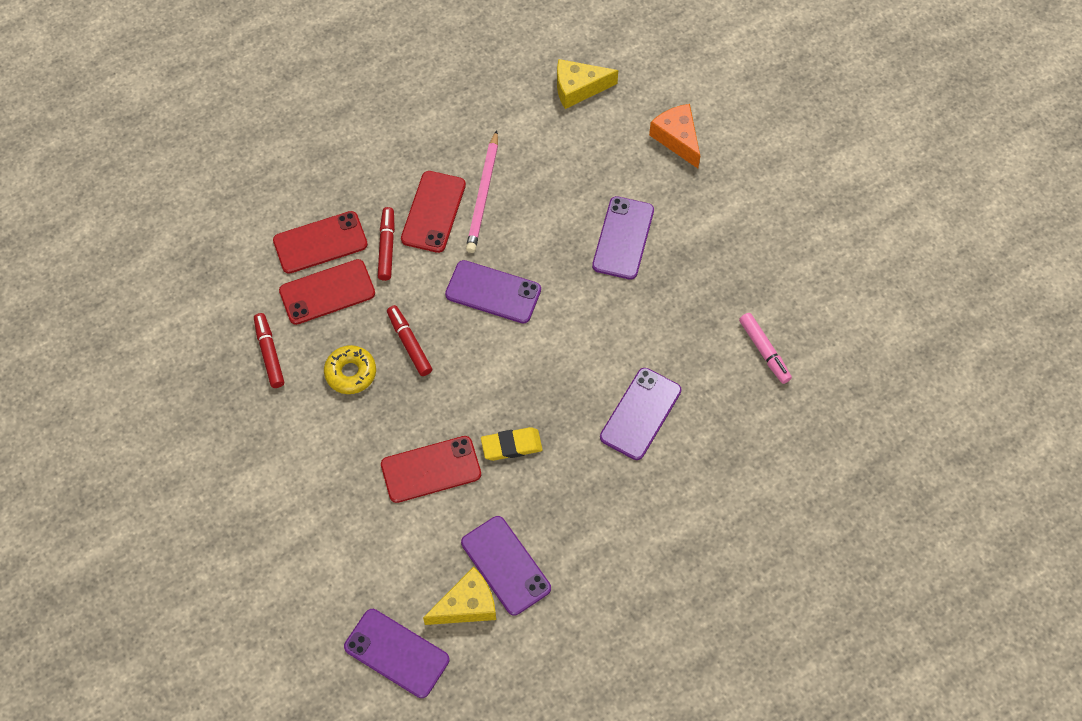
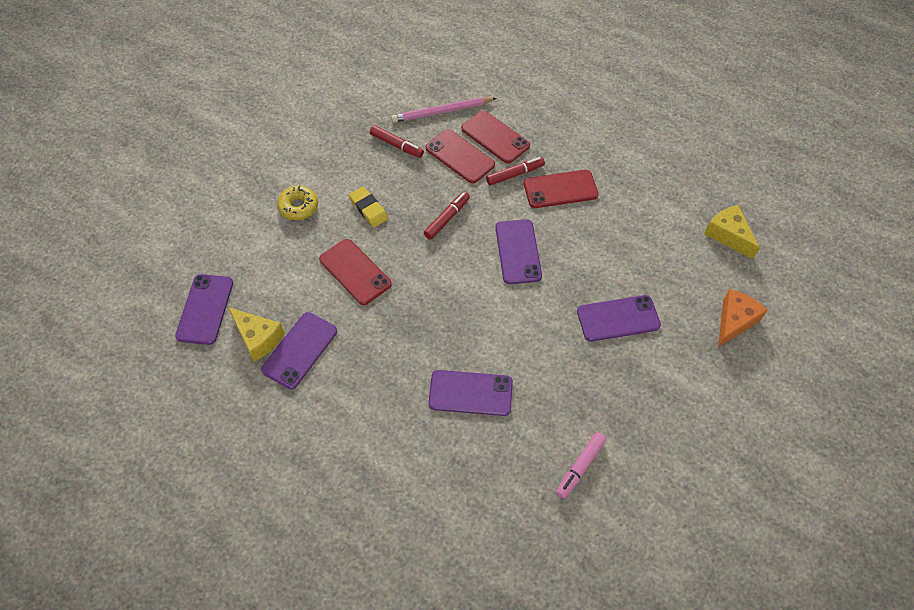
camera: 65 degrees right, 5 degrees down
(269, 353) = (396, 145): red marker -> red marker turned 75 degrees clockwise
(350, 373) = (406, 194): yellow donut -> yellow donut (298, 207)
(483, 195) = (594, 213): pink pencil -> pink pencil (442, 112)
(511, 446) = (398, 314): yellow eraser -> yellow eraser (368, 209)

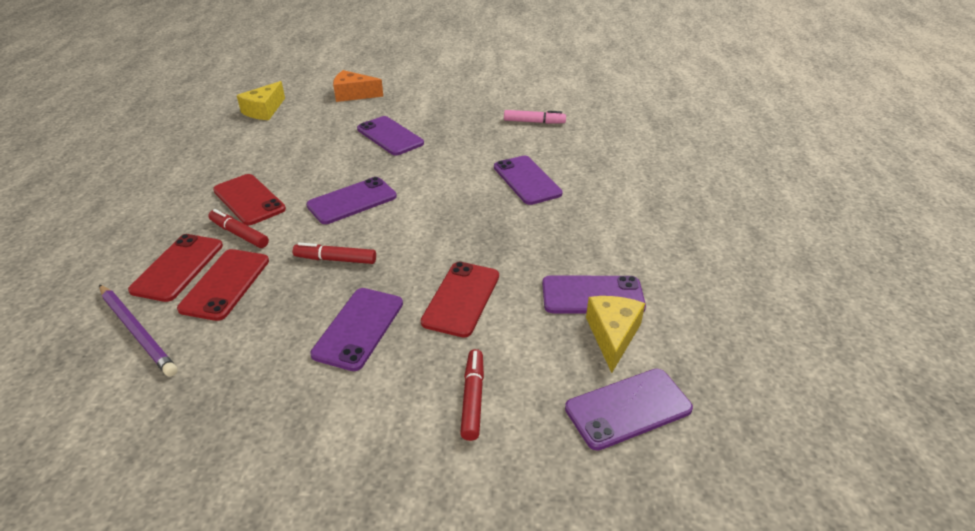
camera: 120 degrees left, 20 degrees down
(298, 207) = (397, 401): yellow donut -> none
(368, 209) = (359, 328): yellow eraser -> purple phone
(396, 145) = (225, 350): red marker -> red marker (473, 398)
(442, 112) = (137, 331): pink pencil -> purple pencil

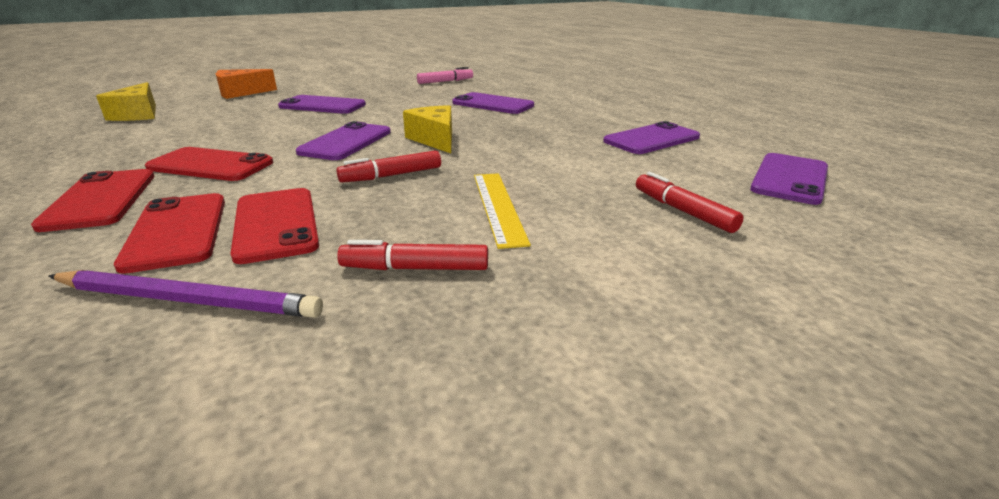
camera: 35 degrees left, 10 degrees down
(239, 234) = (235, 188): red marker -> red marker (415, 268)
(359, 328) = (498, 206): purple phone -> yellow ruler
(461, 298) = (559, 165): red phone -> red phone (100, 200)
(612, 335) = (704, 152): yellow cheese -> yellow cheese (435, 140)

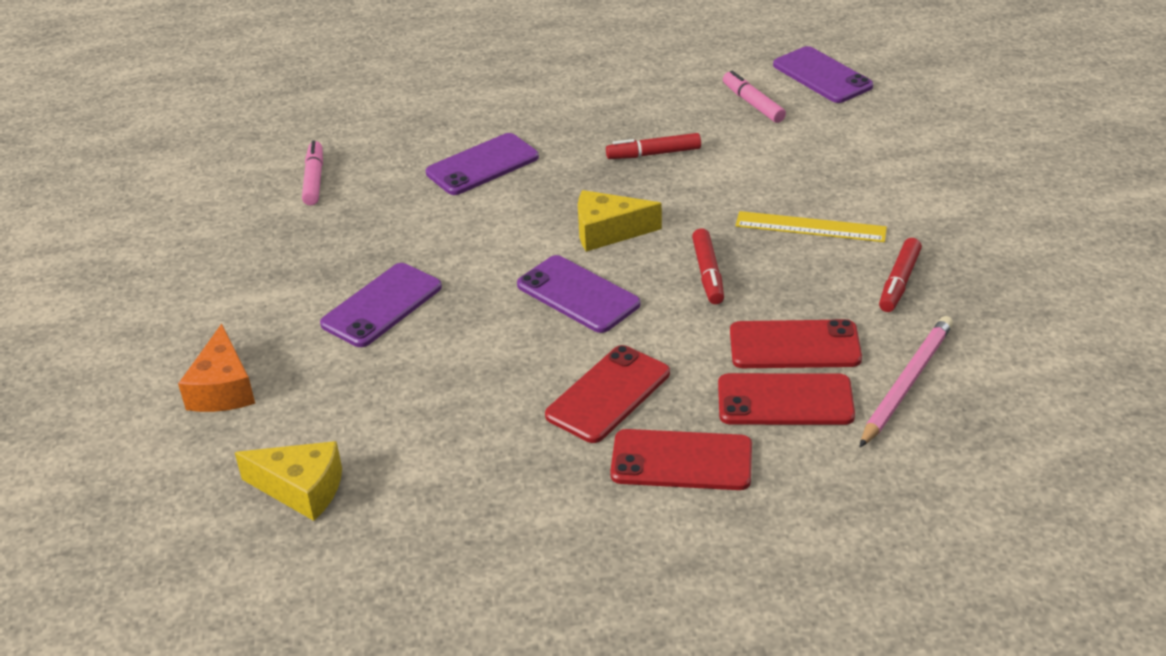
camera: 65 degrees left, 10 degrees up
(188, 300) = (906, 383): purple pencil -> pink pencil
(651, 139) = (689, 102): purple phone -> none
(683, 211) = (858, 146): red marker -> red marker (653, 154)
(686, 159) = (753, 104): none -> pink marker

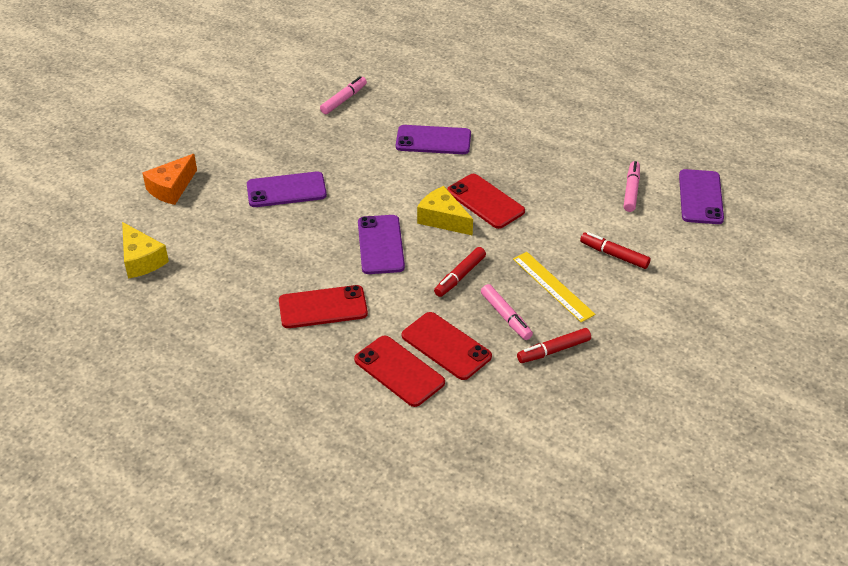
camera: 40 degrees right, 5 degrees up
(653, 154) = (530, 188): red marker -> red marker (614, 255)
(681, 461) = (308, 365): red phone -> red phone (485, 201)
(809, 281) = (506, 316): none -> pink marker
(906, 383) = (472, 407): pink pencil -> none

